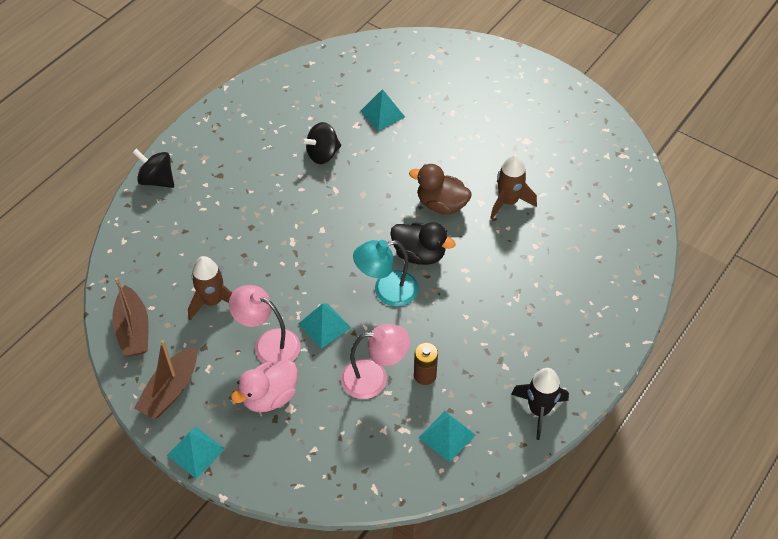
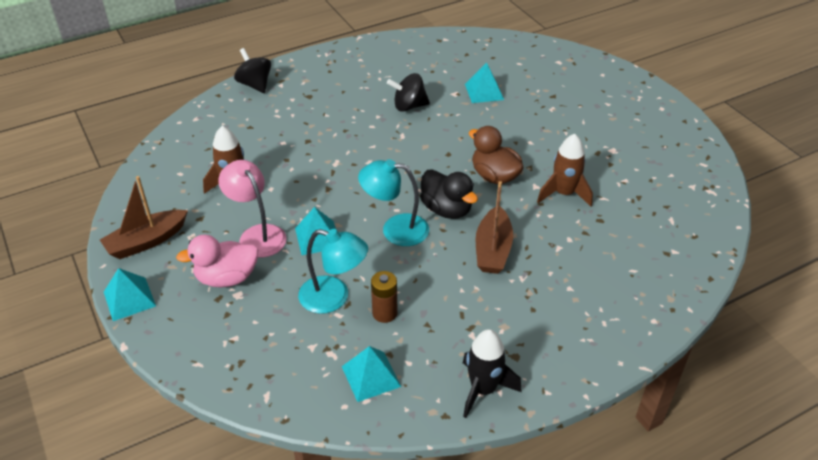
camera: 25 degrees right, 10 degrees down
(133, 330) = (152, 185): brown boat -> brown boat (493, 249)
(374, 378) = (334, 297): pink lamp -> turquoise lamp

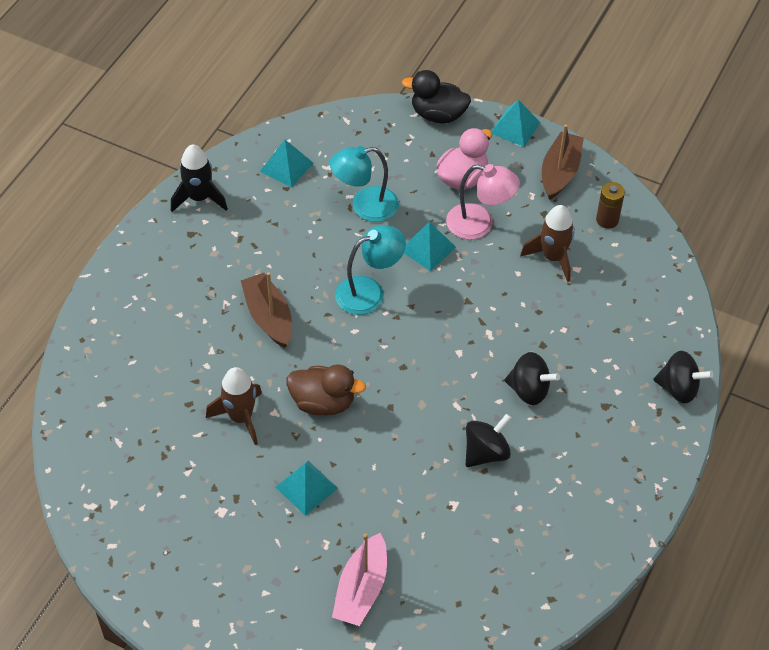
camera: 145 degrees right, 10 degrees up
(346, 122) = (529, 390): none -> black spinning top
(384, 313) = (315, 215): brown battery -> brown battery (607, 220)
(446, 209) = (340, 337): black duck -> black duck (438, 115)
(484, 92) = (422, 527): turquoise pyramid -> turquoise pyramid (306, 487)
(545, 82) = (361, 589): none -> pink boat

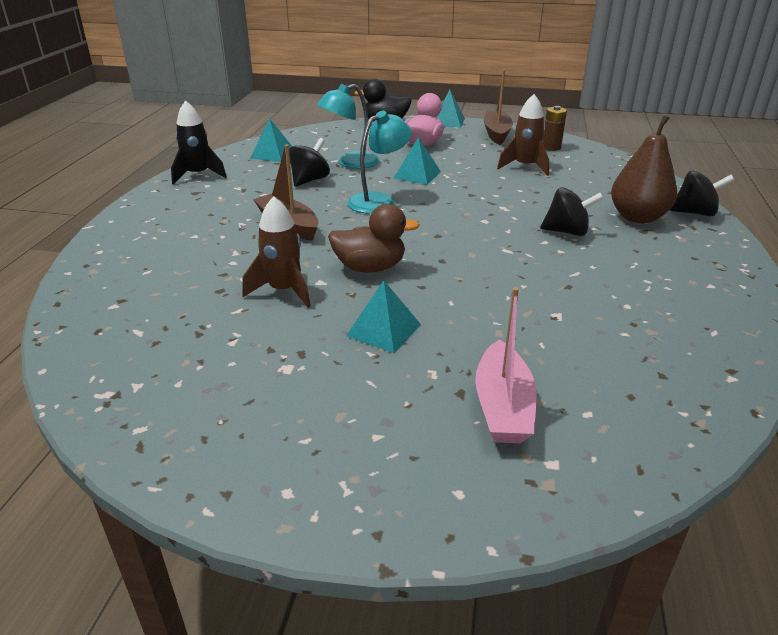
camera: 15 degrees left, 20 degrees down
(479, 224) = (452, 160): pink lamp -> none
(486, 452) = (560, 274): black spinning top -> black spinning top (309, 180)
(614, 383) = (637, 217): none -> brown pear

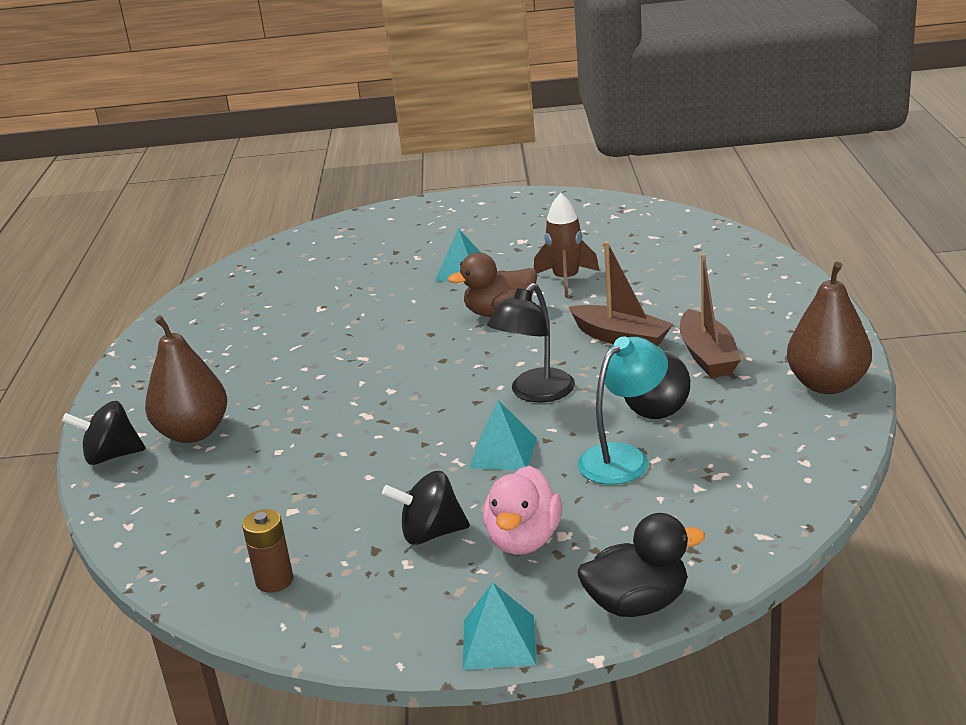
camera: 170 degrees right, 5 degrees down
(198, 175) = (827, 385): black rocket -> brown pear
(273, 154) = (770, 452): turquoise pyramid -> none
(379, 200) = (535, 393): turquoise lamp -> black lamp
(496, 134) = (382, 610): brown boat -> brown boat (707, 356)
(503, 406) = (366, 251): pink boat -> none
(525, 167) = (331, 508): brown rocket -> none
(567, 232) = (291, 393): black spinning top -> black spinning top (431, 533)

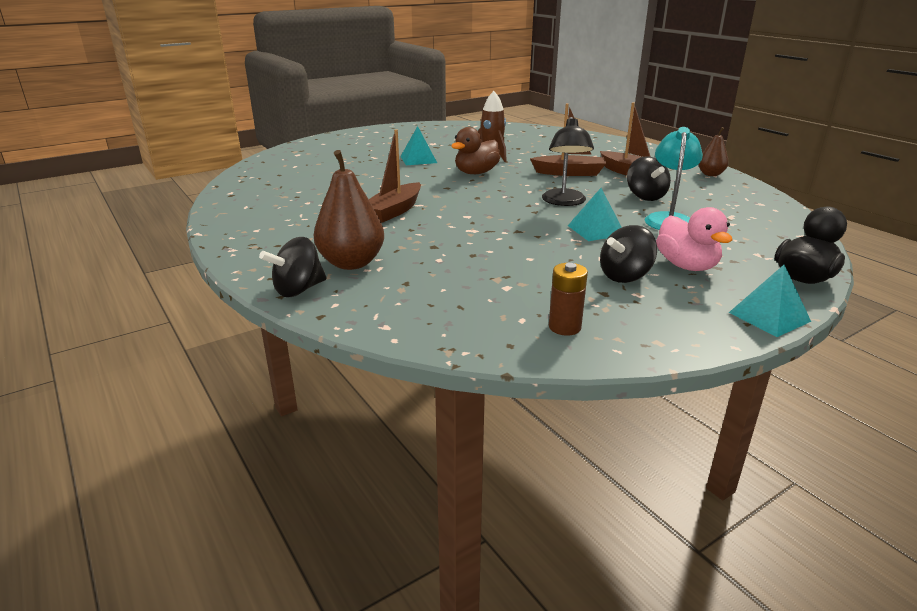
camera: 35 degrees left, 0 degrees up
(324, 362) = (394, 211): none -> brown boat
(827, 385) = (710, 174): brown pear -> brown pear, size x0.57

